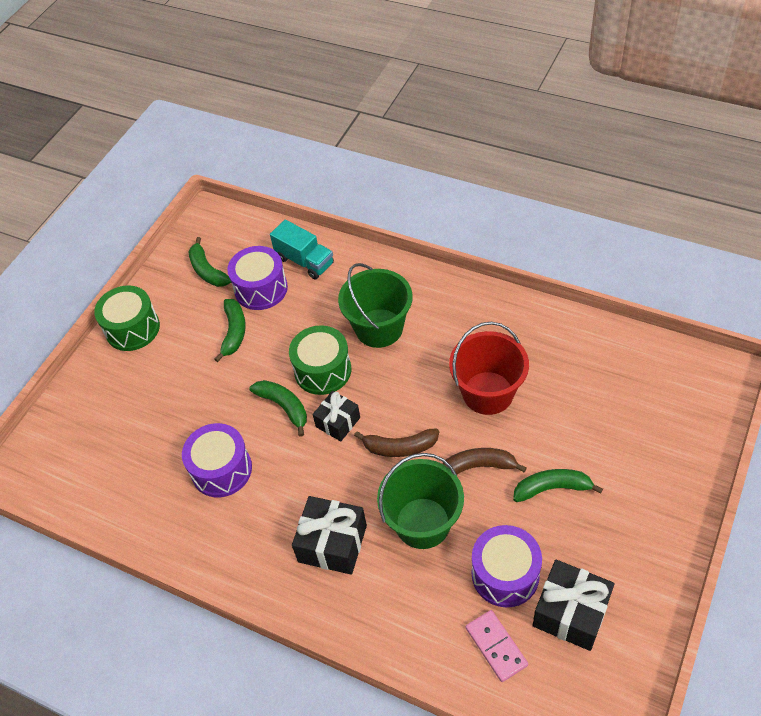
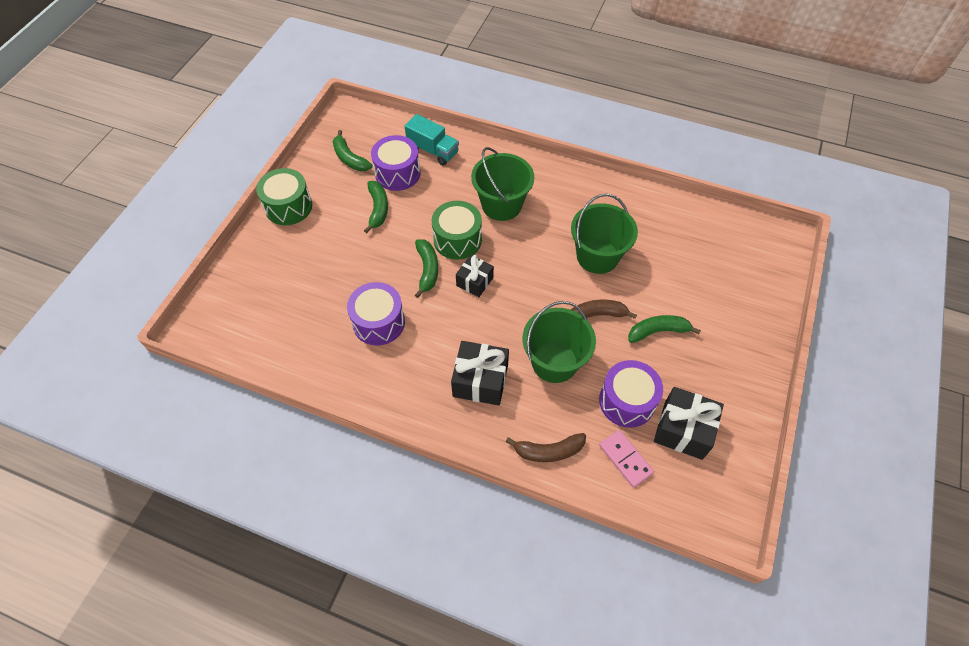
camera: 10 degrees left, 5 degrees up
(284, 407) = (427, 270): green banana -> green banana turned 45 degrees clockwise
(400, 447) = (529, 301): brown banana -> brown banana (549, 451)
(488, 393) = (597, 256): red bucket -> green bucket

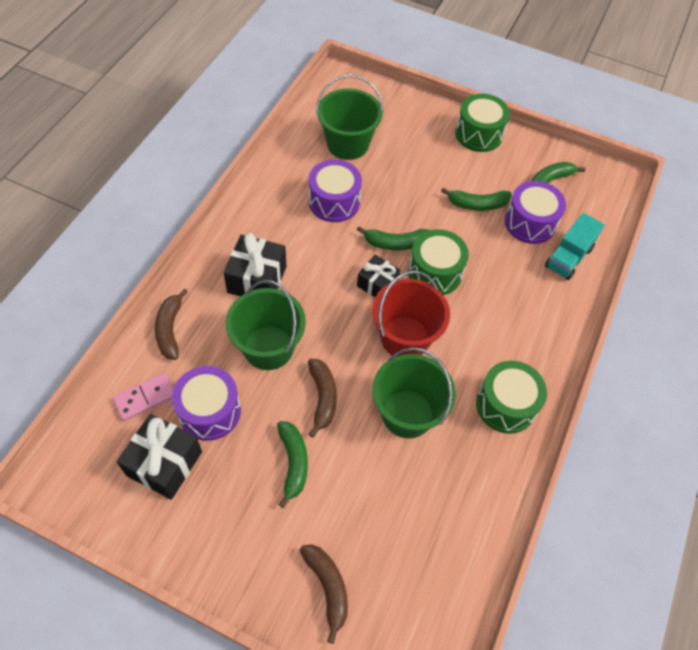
camera: 90 degrees right, 0 degrees up
(501, 205) = (486, 319): green bucket -> green bucket (347, 144)
(527, 259) = (405, 338): none -> red bucket
(577, 195) = (506, 405): none -> green drum
(746, 300) = (327, 587): none -> brown banana

